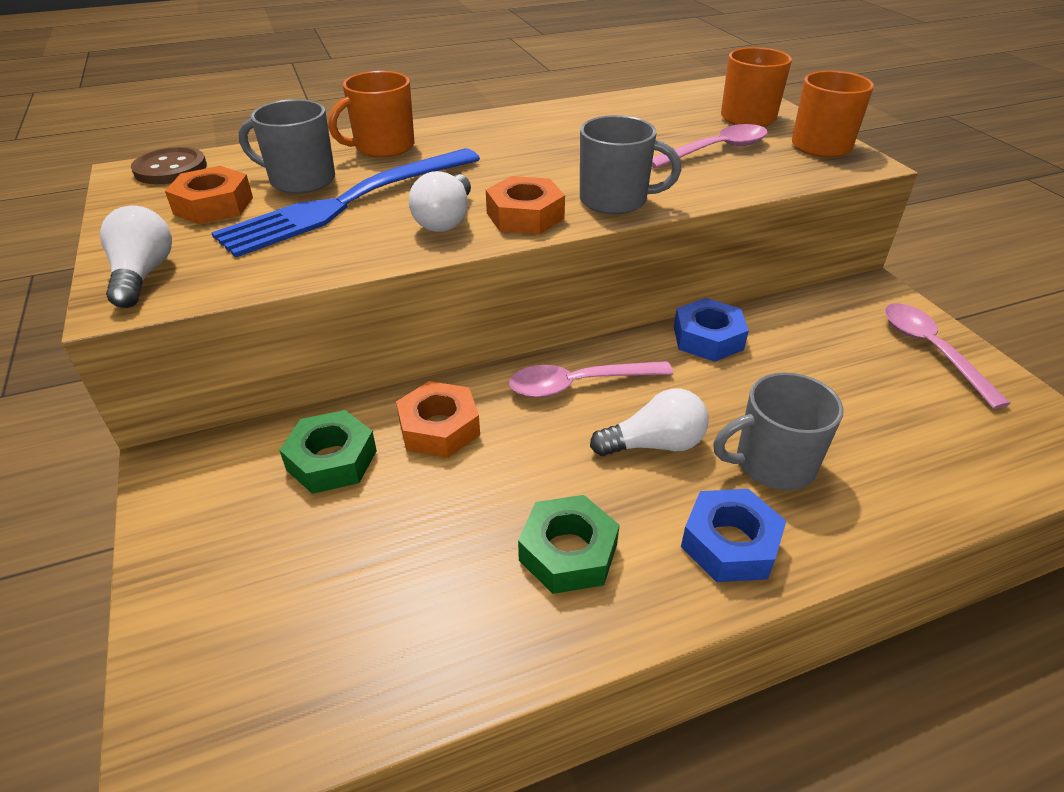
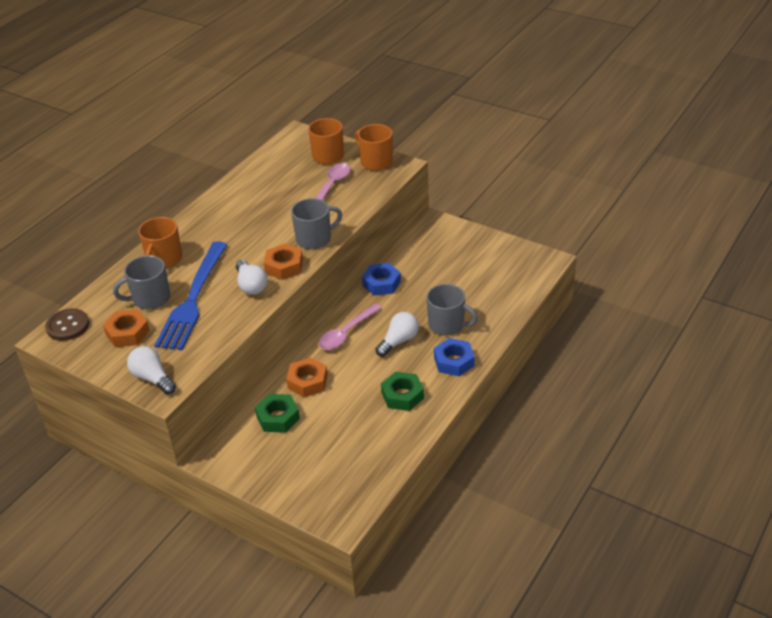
camera: 35 degrees left, 0 degrees up
(772, 464) = (447, 325): grey mug -> grey mug turned 105 degrees counterclockwise
(931, 350) = (474, 244): pink spoon -> none

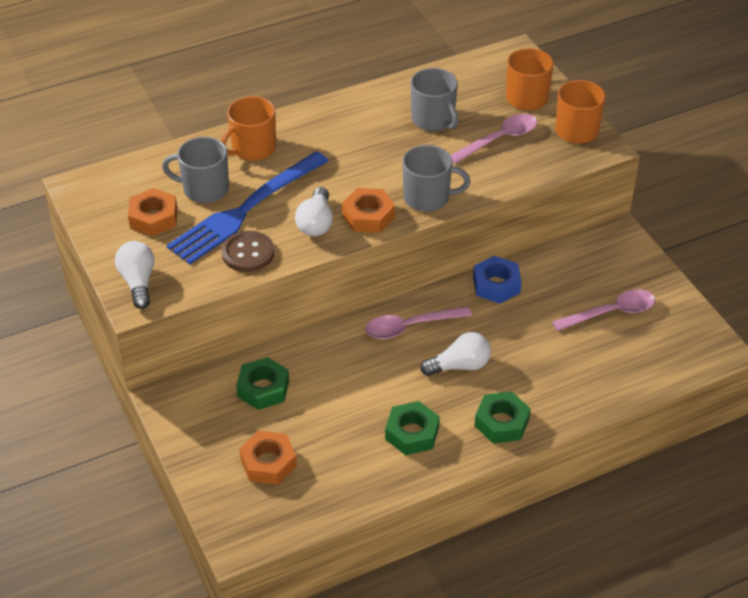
camera: 30 degrees right, 5 degrees up
(67, 326) = (104, 181): brown button -> brown button (248, 253)
(307, 382) = (324, 363): orange nut -> orange nut (268, 463)
(447, 325) = (530, 374): grey mug -> grey mug (433, 120)
(454, 361) = (501, 422): blue nut -> green nut
(466, 268) = (611, 313): none -> pink spoon

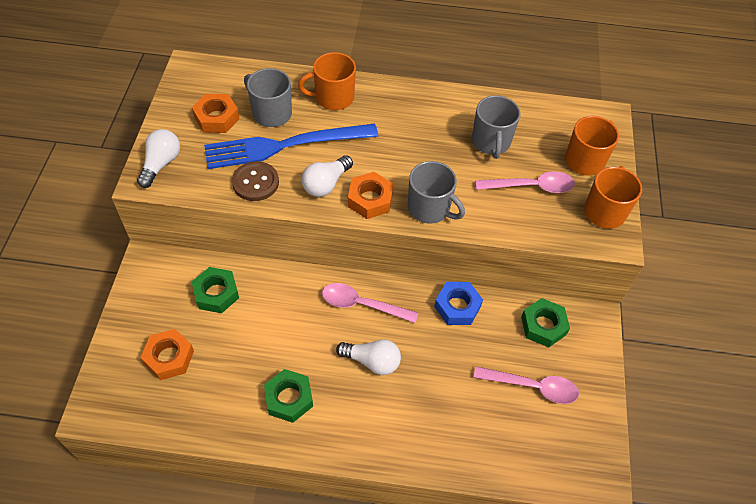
camera: 30 degrees right, 10 degrees up
(501, 422) = (364, 433): green nut -> green nut (543, 326)

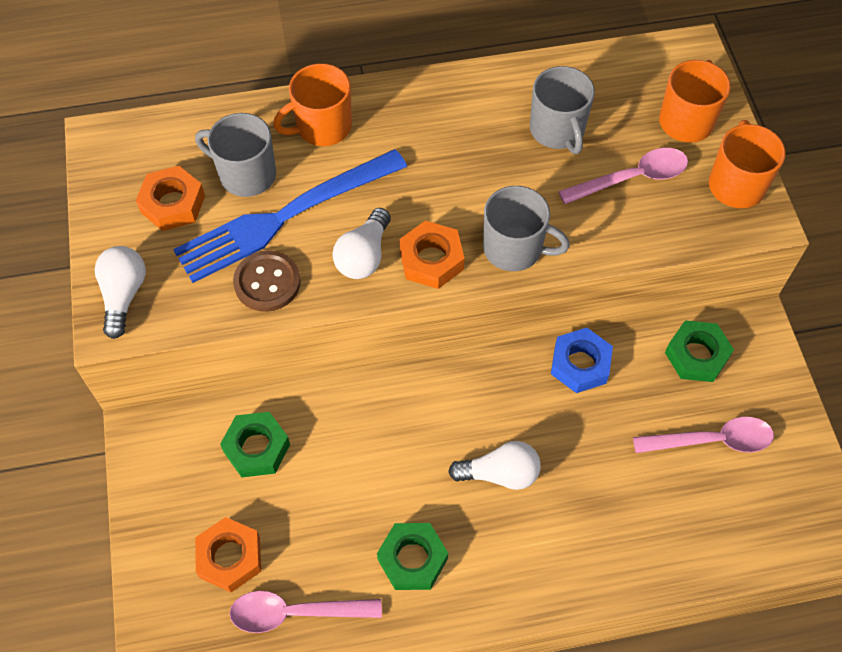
camera: 15 degrees left, 5 degrees up
(362, 304) = (457, 401): pink spoon -> pink spoon (295, 613)

